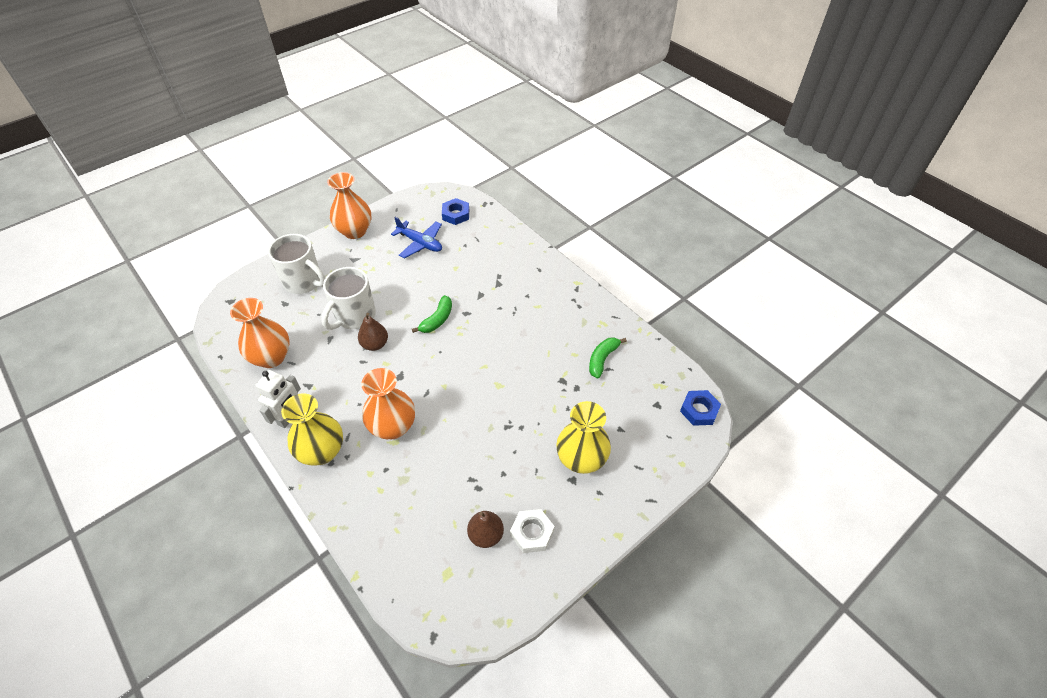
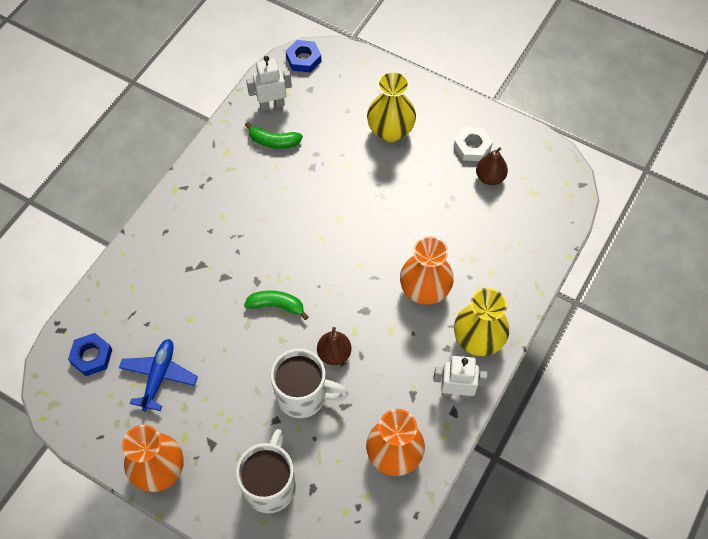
camera: 110 degrees left, 10 degrees up
(647, 369) = (272, 104): none -> white robot

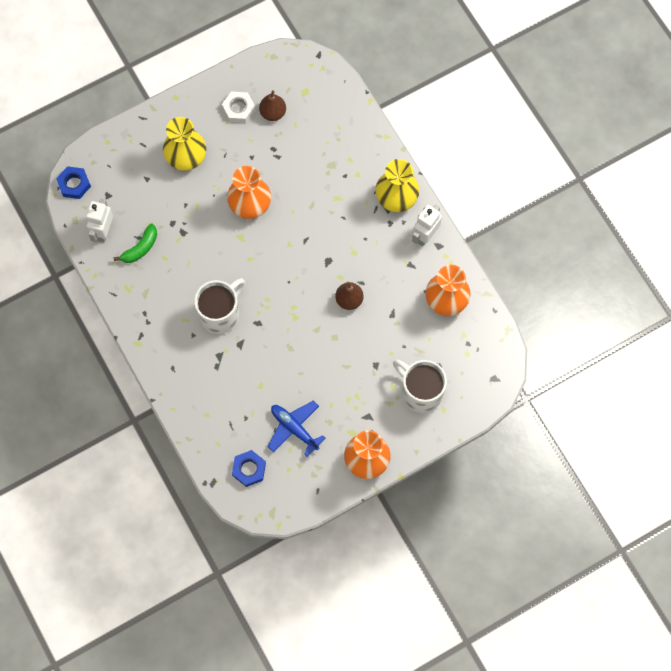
camera: 60 degrees left, 10 degrees up
(276, 306) = (287, 319): green banana -> none
(303, 395) = (368, 337): white mug -> white mug (220, 314)
(424, 290) = (337, 212): orange vase -> orange vase (250, 205)

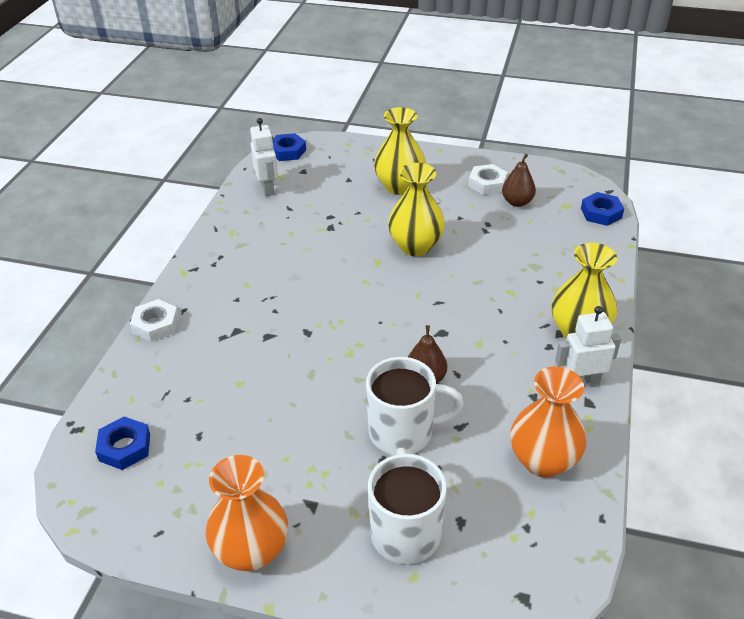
camera: 45 degrees right, 30 degrees down
(104, 231) = (268, 188): white robot -> white robot turned 105 degrees clockwise
(140, 248) = (281, 215): green banana -> none
(170, 391) = (155, 325): none -> white nut
(220, 314) = (283, 301): white mug -> white mug (403, 432)
(250, 205) = (415, 246): orange vase -> yellow vase
(294, 428) = (219, 448): blue plane -> none
(331, 82) = (601, 213): none -> blue nut

